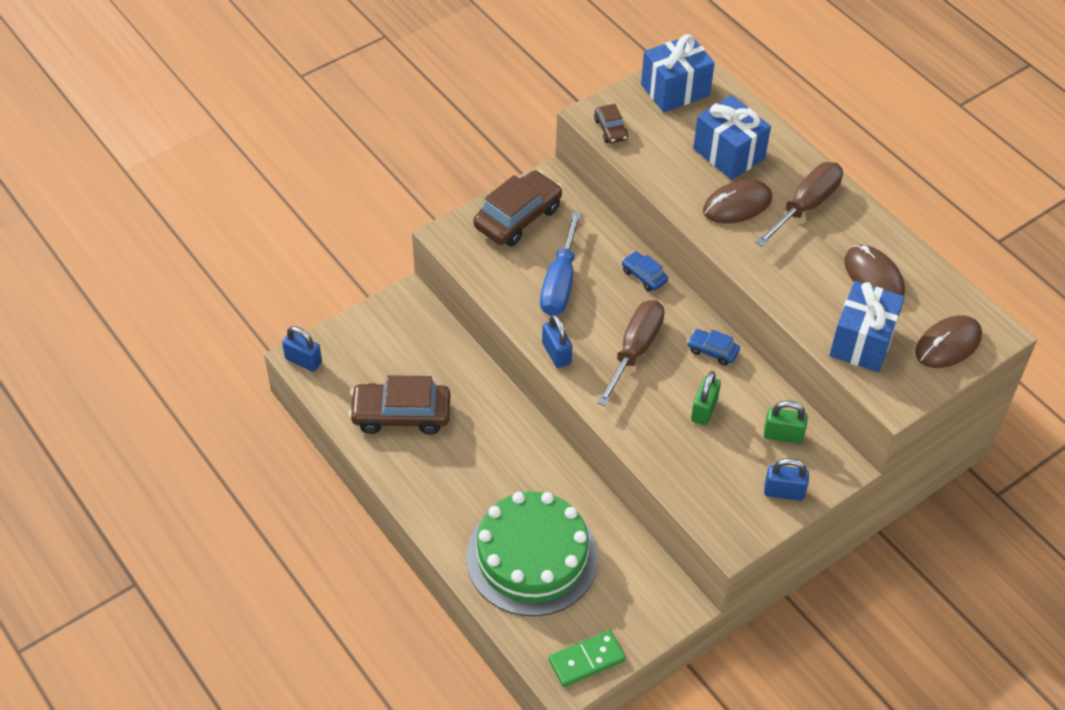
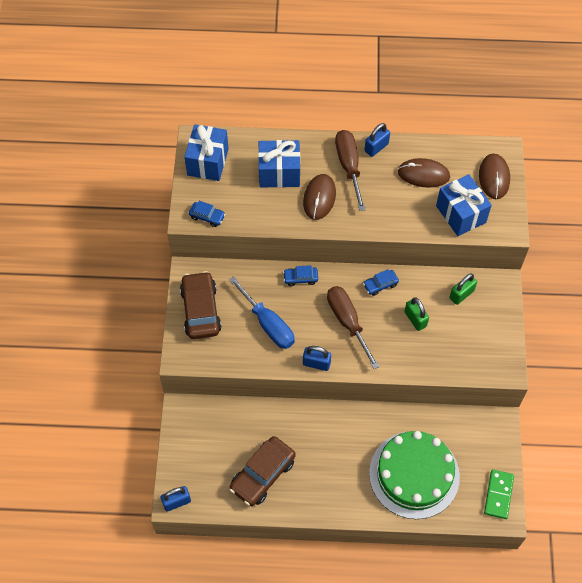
camera: 50 degrees left, 10 degrees up
(610, 129) = (207, 216): brown car -> blue car
(784, 492) = (496, 322): blue padlock -> blue padlock (376, 147)

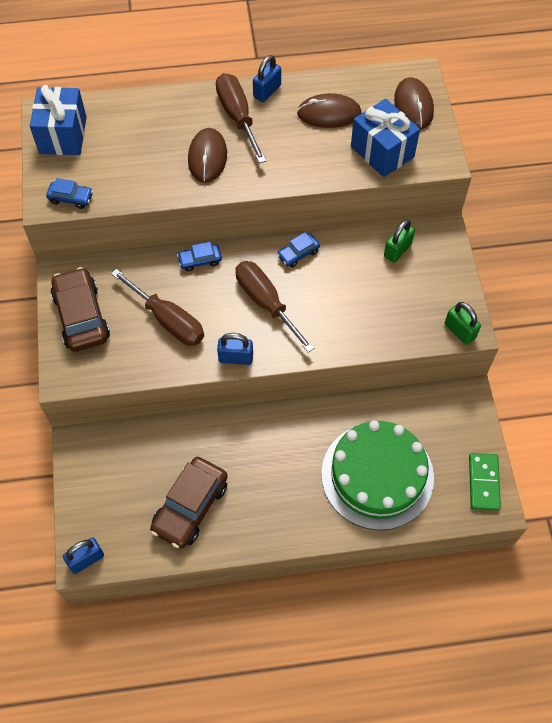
camera: 10 degrees left, 0 degrees up
(268, 324) = (168, 320): blue screwdriver -> brown screwdriver
(279, 173) = (153, 136): blue gift -> none
(415, 319) = (347, 287): green padlock -> green padlock (459, 331)

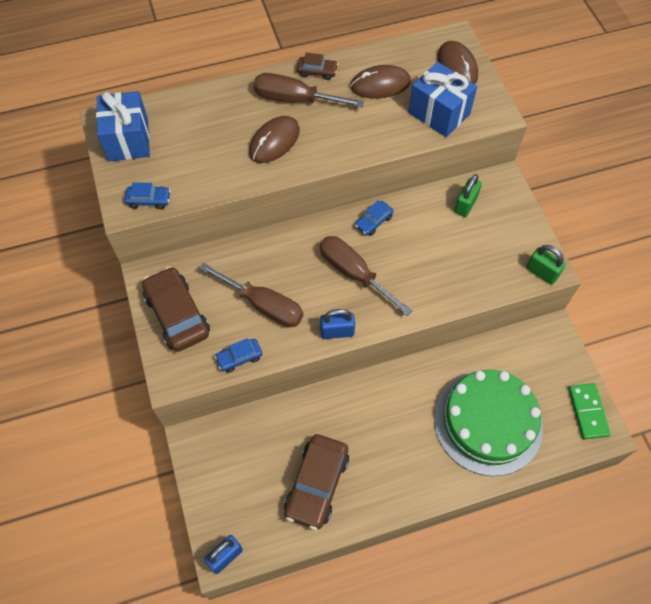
camera: 10 degrees left, 0 degrees up
(200, 260) = (281, 242): blue car -> blue car (239, 357)
(207, 157) = (274, 141): brown mouse -> brown mouse turned 45 degrees clockwise
(238, 117) = (295, 99): brown screwdriver -> brown screwdriver turned 45 degrees counterclockwise
(267, 91) = (317, 72): blue padlock -> brown car

